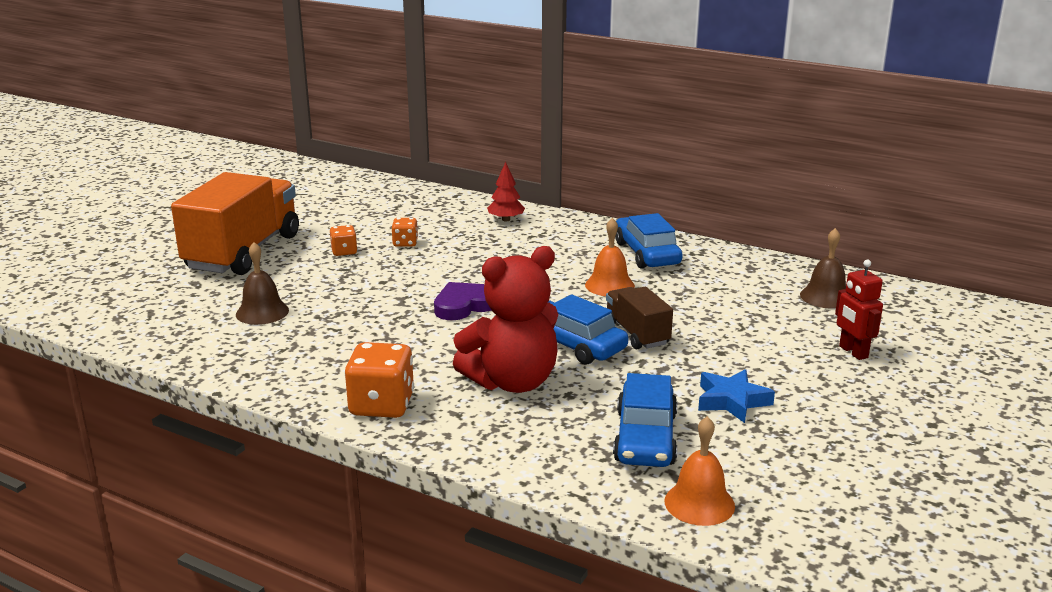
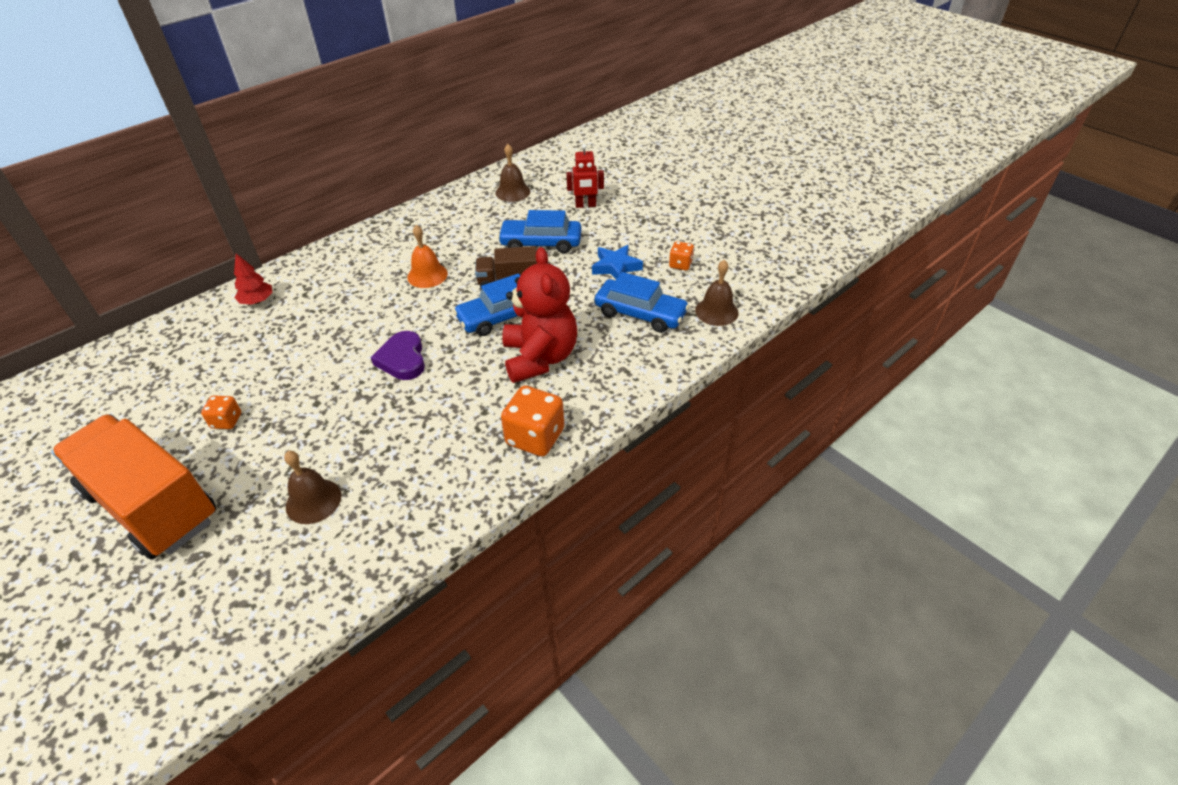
camera: 70 degrees left, 20 degrees up
(405, 243) = (247, 374): orange dice -> orange dice (680, 264)
(646, 253) = (390, 244): blue car -> blue car (541, 243)
(699, 503) = (716, 311): orange bell -> brown bell

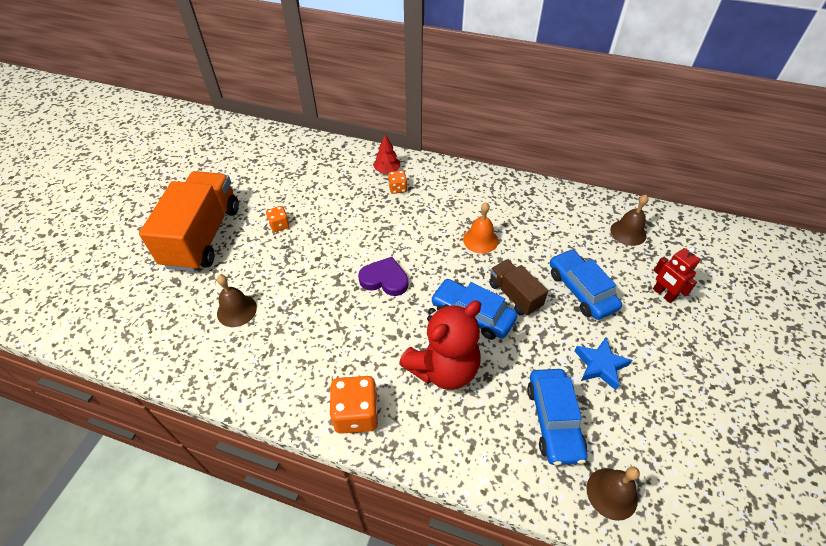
camera: 60 degrees right, 5 degrees up
(402, 359) = (384, 279): purple heart -> purple heart turned 60 degrees clockwise
(680, 264) = (653, 422): orange dice -> orange dice (397, 188)

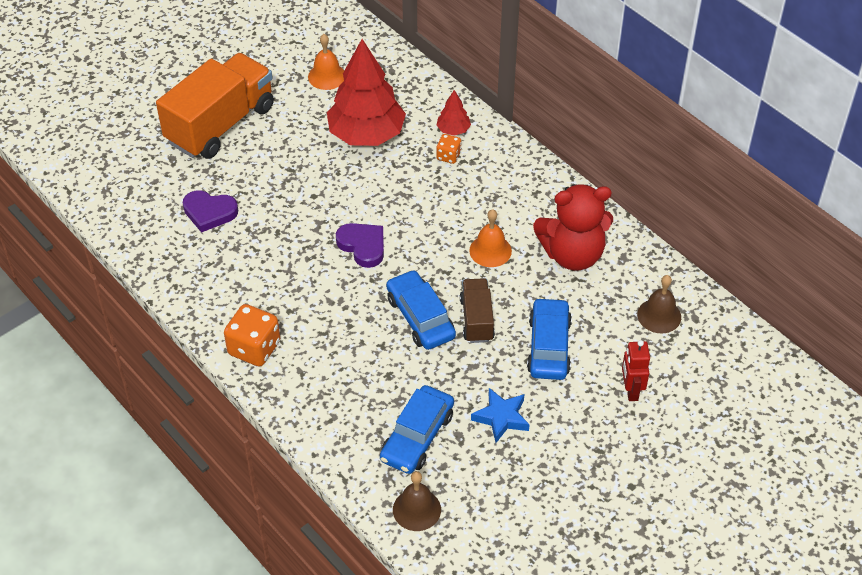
camera: 30 degrees right, 0 degrees up
(236, 310) = (209, 212): brown bell -> purple heart
(268, 170) = (327, 76): none -> orange bell
(279, 225) = (299, 144): orange dice -> none
(326, 198) = (366, 134): none -> red tree
(443, 368) = (355, 349): red teddy bear -> red teddy bear (572, 254)

